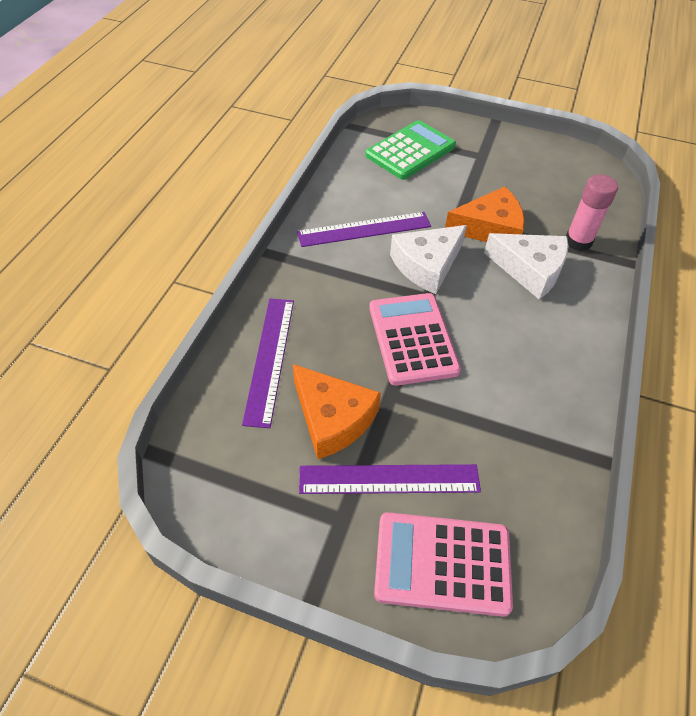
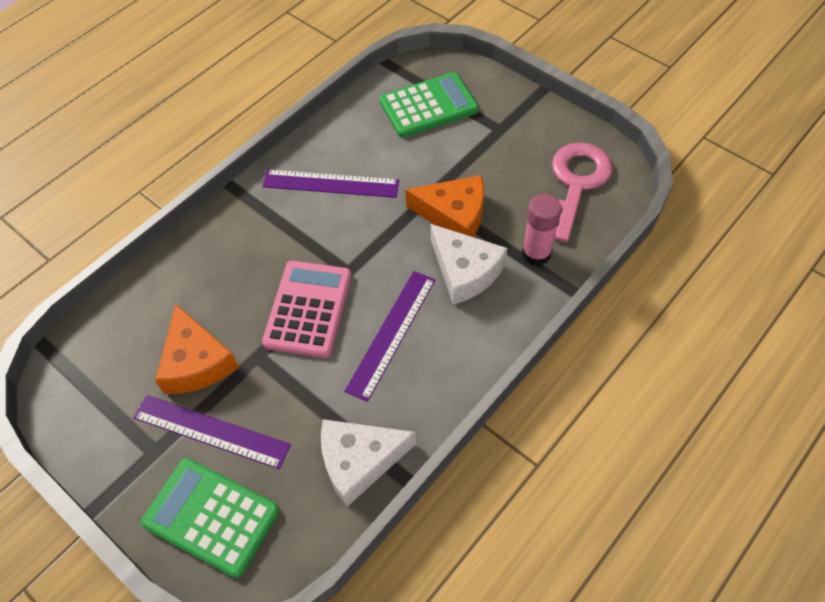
camera: 25 degrees right, 5 degrees up
(270, 359) = (175, 290): purple ruler -> purple ruler (391, 333)
(426, 265) = (367, 238): white cheese -> white cheese (359, 461)
(442, 563) = (211, 517): pink calculator -> green calculator
(571, 183) = (575, 184): none -> pink key

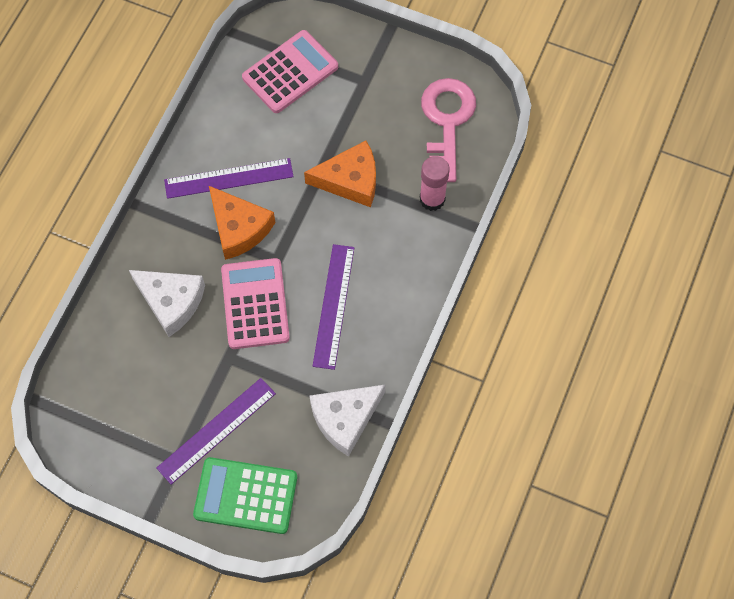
camera: 20 degrees left, 10 degrees up
(196, 362) = (178, 377): orange cheese -> orange cheese (239, 228)
(211, 431) = (216, 430): purple ruler -> purple ruler turned 45 degrees counterclockwise
(428, 106) = (290, 72): green calculator -> pink calculator
(465, 271) = (377, 232): white cheese -> white cheese (171, 302)

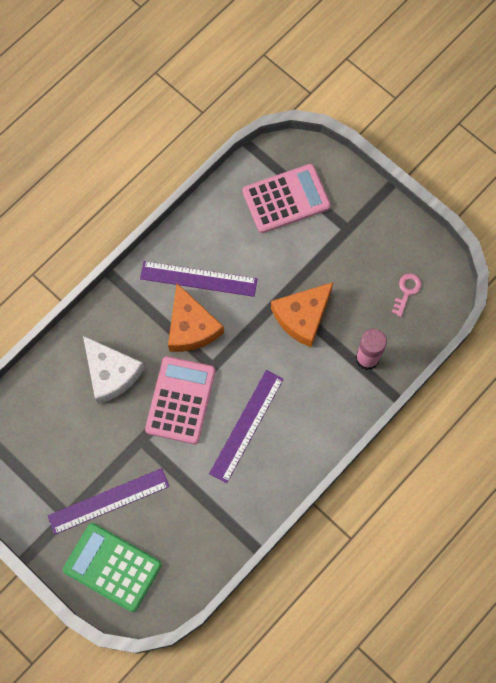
camera: 20 degrees right, 5 degrees up
(345, 419) = (219, 530): white cheese -> none
(350, 180) = (302, 316): orange cheese -> orange cheese turned 120 degrees clockwise
(447, 122) = (406, 291): pink key -> pink key, size x0.44

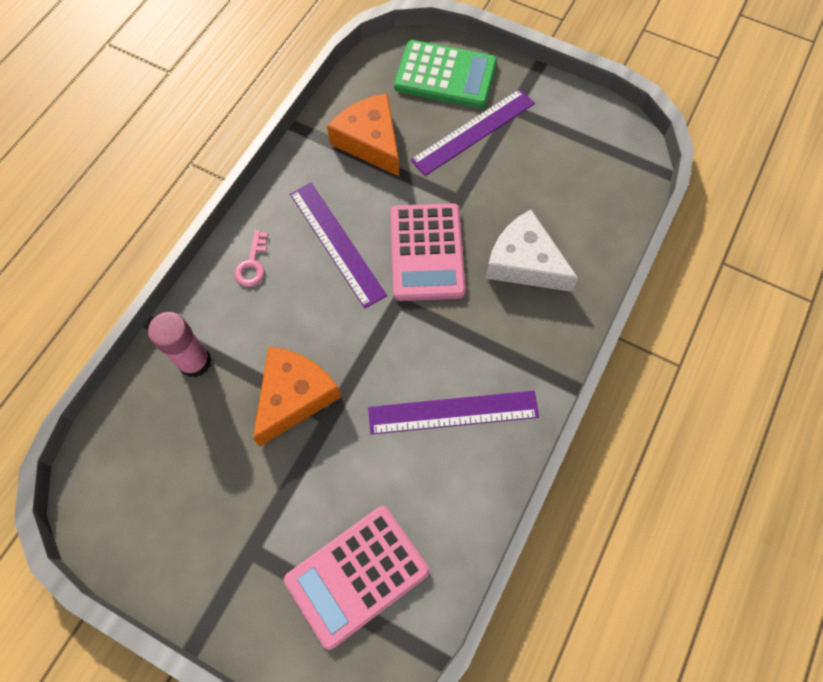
camera: 165 degrees right, 5 degrees down
(191, 327) = (442, 344): orange cheese -> orange cheese (370, 141)
(246, 426) = (337, 243): purple ruler -> purple ruler turned 45 degrees counterclockwise
(406, 291) = (148, 472): pink key -> pink key (252, 264)

